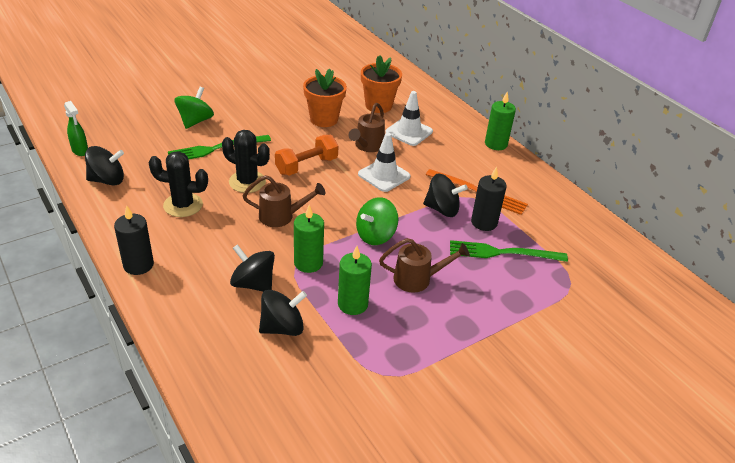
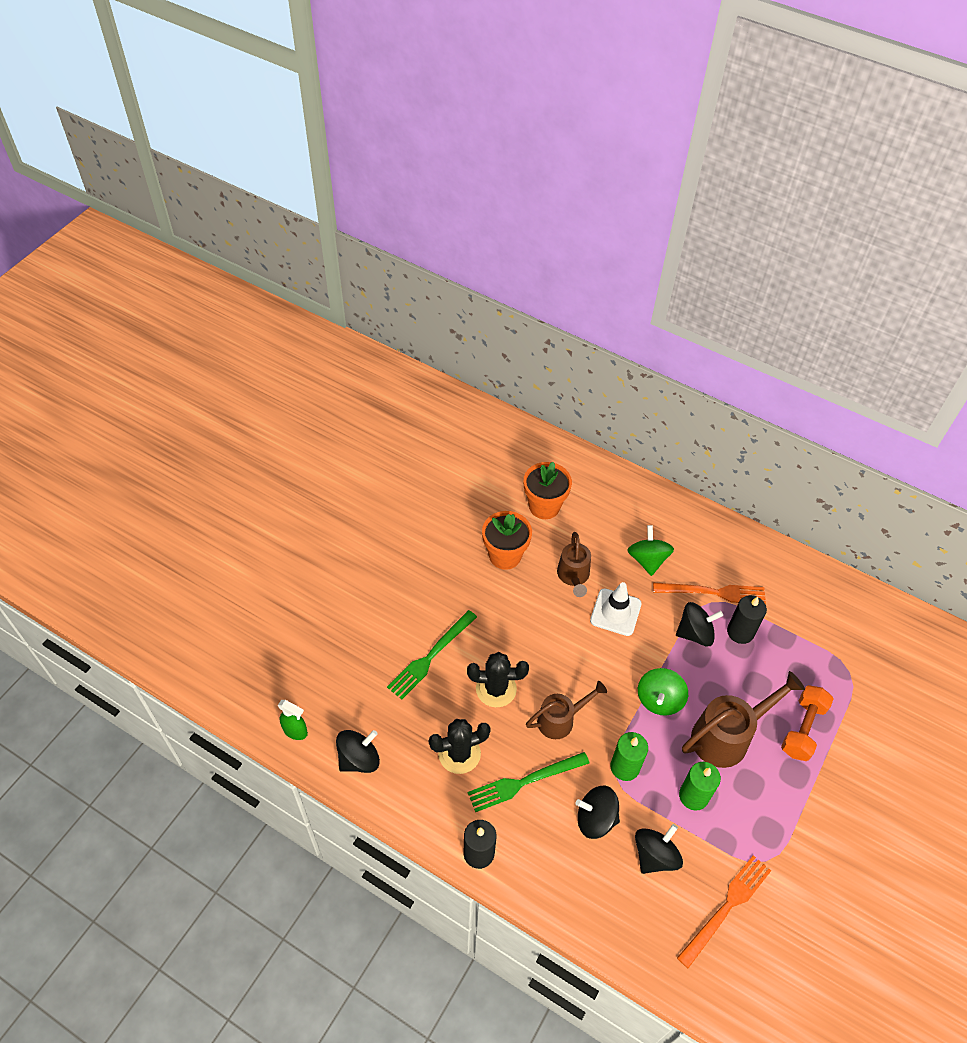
camera: 25 degrees left, 15 degrees up
(195, 121) = (378, 624): green spinning top -> green spinning top (647, 560)
(306, 166) = (535, 636): orange dumbbell -> orange dumbbell (802, 729)
(315, 390) = (726, 908): none -> orange fork
(409, 132) = (599, 534): white traffic cone -> none
(418, 279) = (727, 735): brown watering can -> brown watering can, size x1.56
(496, 144) = (689, 512): green candle -> none
(503, 253) = (777, 663): green fork -> green fork (525, 781)

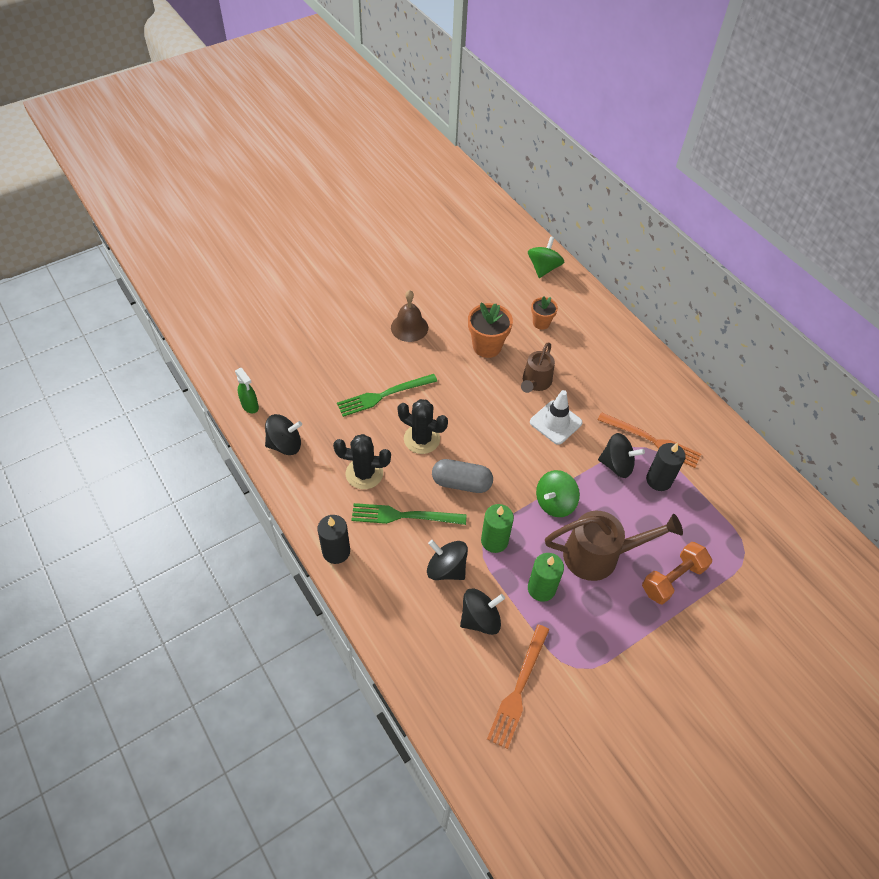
camera: 25 degrees right, 0 degrees up
(414, 566) = (409, 327): none -> brown bell
(544, 506) = (541, 323): orange flower pot -> orange flower pot, size x0.61
(561, 719) = (461, 483): brown watering can -> grey capsule
(647, 560) = (607, 394): green spinning top -> green spinning top (543, 268)
(726, 908) = (519, 688): orange fork -> orange fork turned 135 degrees clockwise

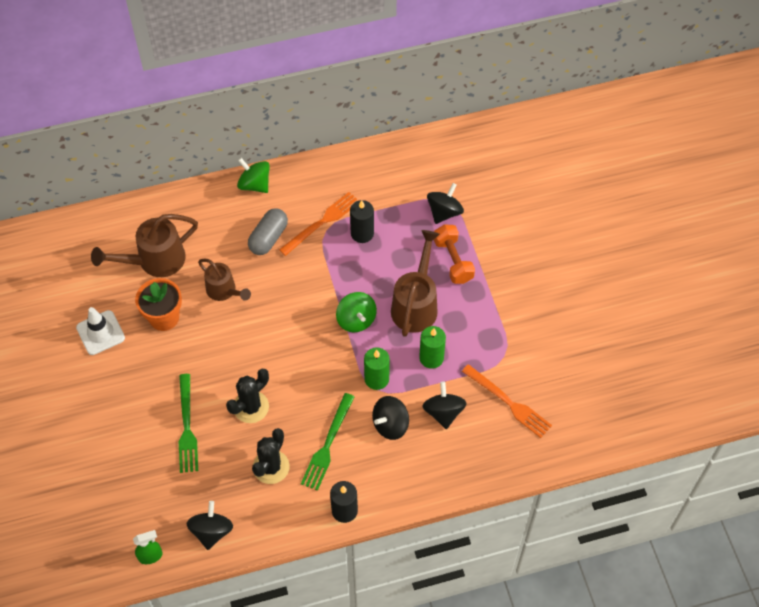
camera: 70 degrees left, 5 degrees up
(409, 327) = (110, 380): brown bell -> none
(461, 483) = (310, 387): grey capsule -> grey capsule (268, 238)
(541, 323) = (154, 261): orange flower pot -> brown watering can
(543, 268) = (84, 234): green spinning top -> green spinning top (254, 184)
(555, 422) = (275, 290): white traffic cone -> white traffic cone (100, 333)
(616, 465) = (336, 259): black spinning top -> black spinning top (444, 212)

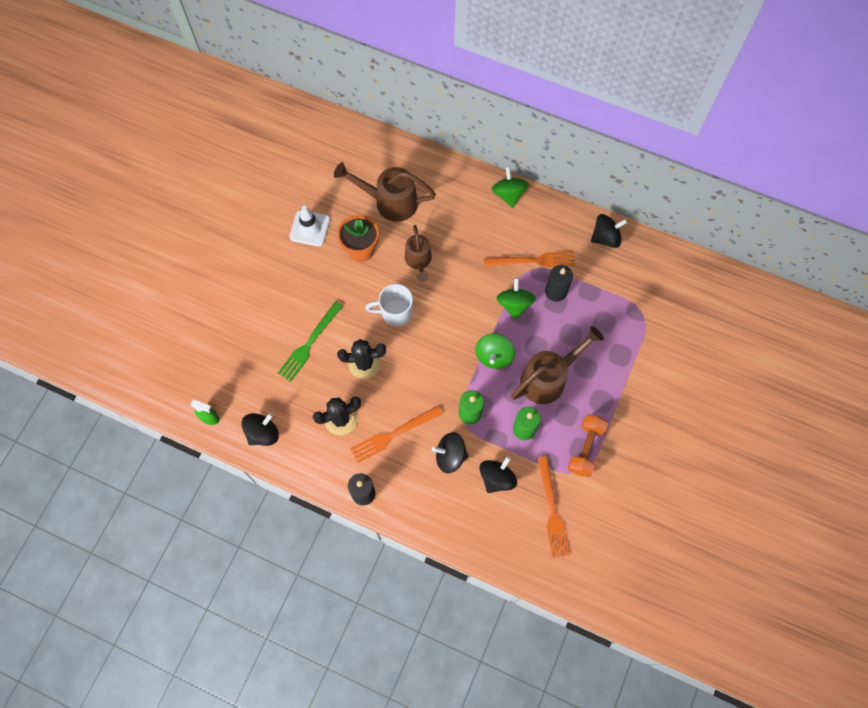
camera: 40 degrees right, 10 degrees up
(241, 346) = (395, 312): none -> white mug
(268, 238) = (484, 244): grey capsule -> none
(328, 444) = (393, 434): green fork -> orange fork
(337, 267) = (514, 304): none -> green spinning top
(444, 212) = (633, 321): black spinning top -> black spinning top (605, 237)
(453, 261) = (606, 365): orange dumbbell -> orange dumbbell (585, 448)

